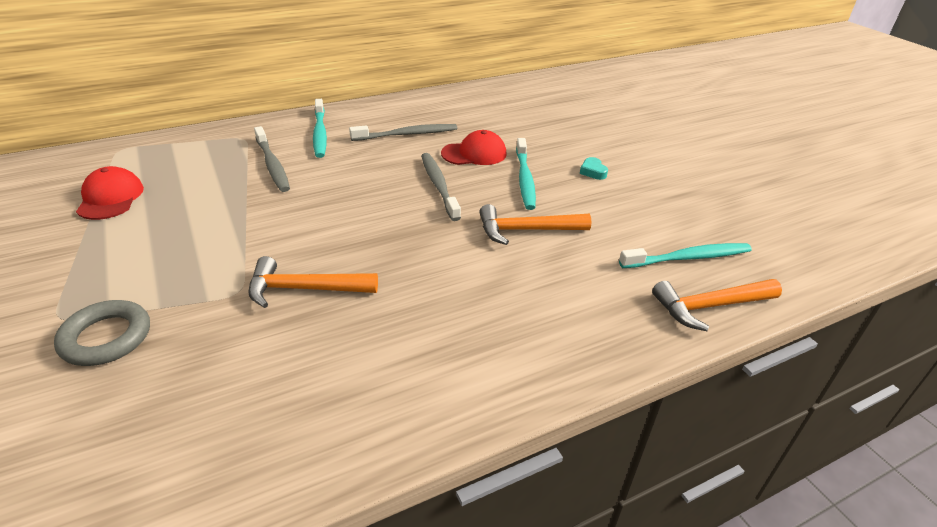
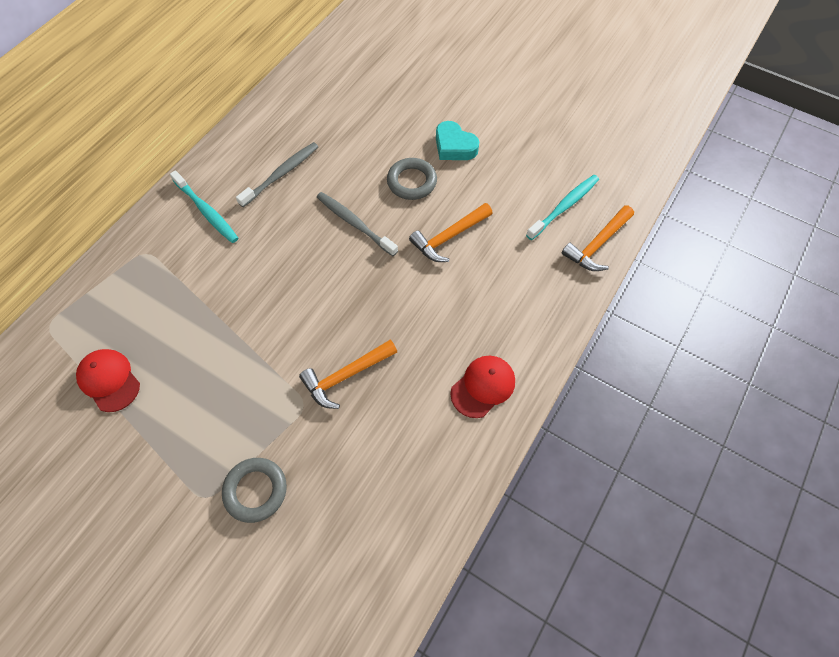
camera: 30 degrees left, 25 degrees up
(272, 165) = (204, 271): grey toothbrush -> none
(474, 154) = (353, 171): red cap -> red cap (483, 387)
(524, 179) = (412, 182): turquoise toothbrush -> grey ring
(593, 172) = (454, 146): turquoise heart -> turquoise heart, size x1.81

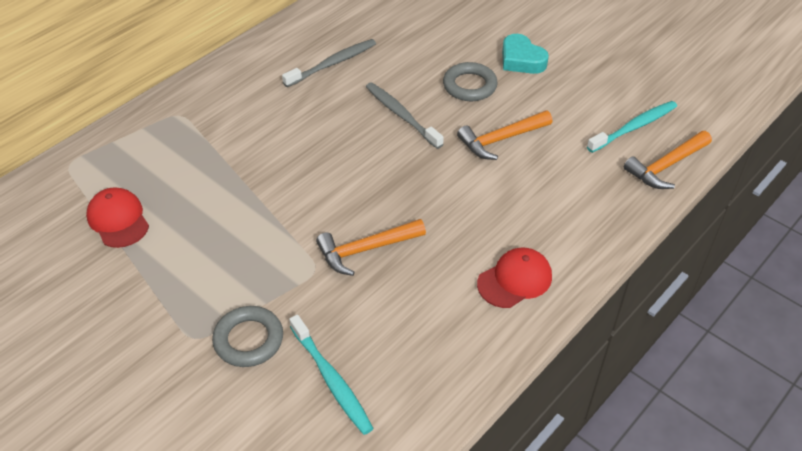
camera: 10 degrees right, 15 degrees down
(207, 212) = (249, 87): turquoise toothbrush -> turquoise toothbrush (331, 380)

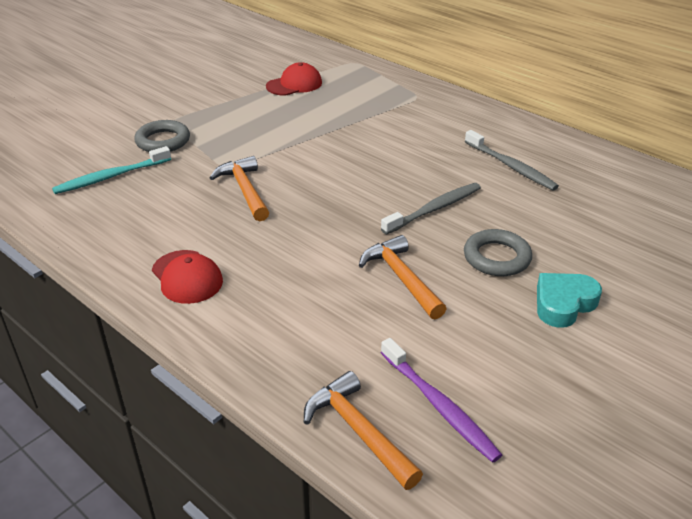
camera: 90 degrees right, 10 degrees down
(634, 127) = (439, 406): turquoise toothbrush -> purple toothbrush

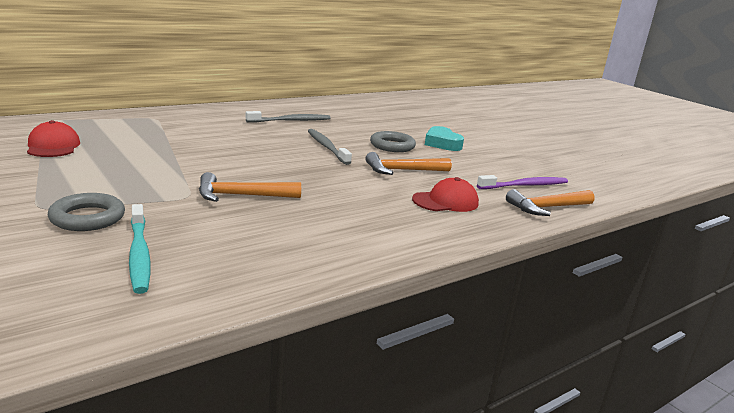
camera: 80 degrees left, 15 degrees down
(187, 277) = (368, 236): red cap -> red cap (445, 201)

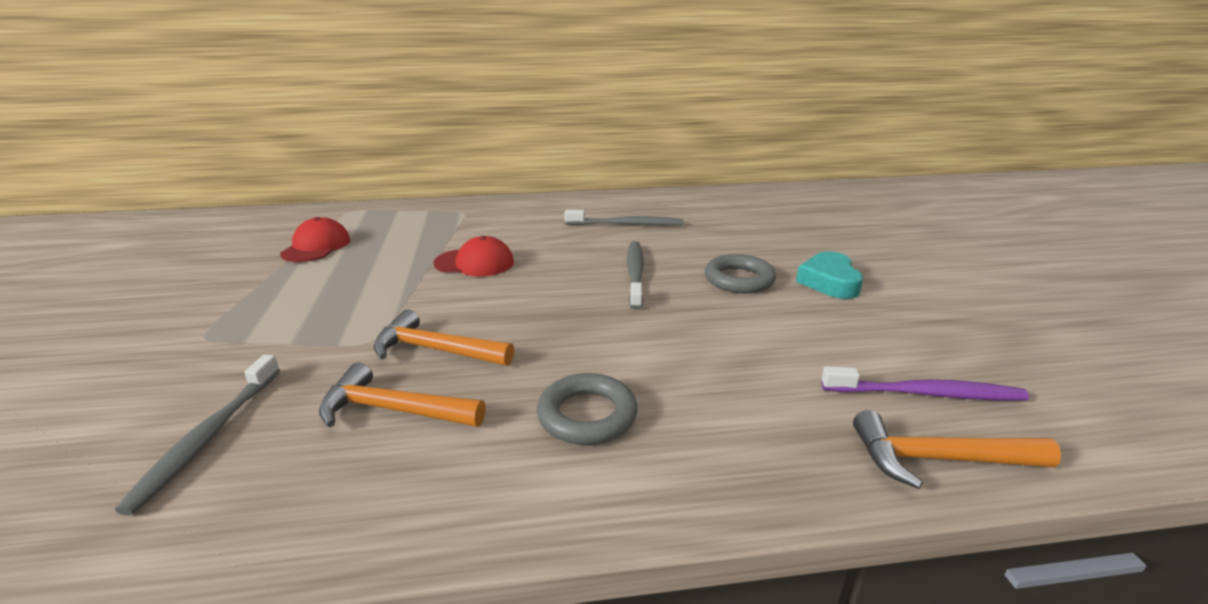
camera: 30 degrees right, 5 degrees up
(87, 218) = (227, 361): grey ring -> grey ring (587, 415)
(139, 255) = (207, 438): turquoise toothbrush -> grey toothbrush
(402, 170) = (715, 331): orange hammer -> orange hammer (393, 410)
(445, 201) = (736, 409): red cap -> red cap (474, 263)

